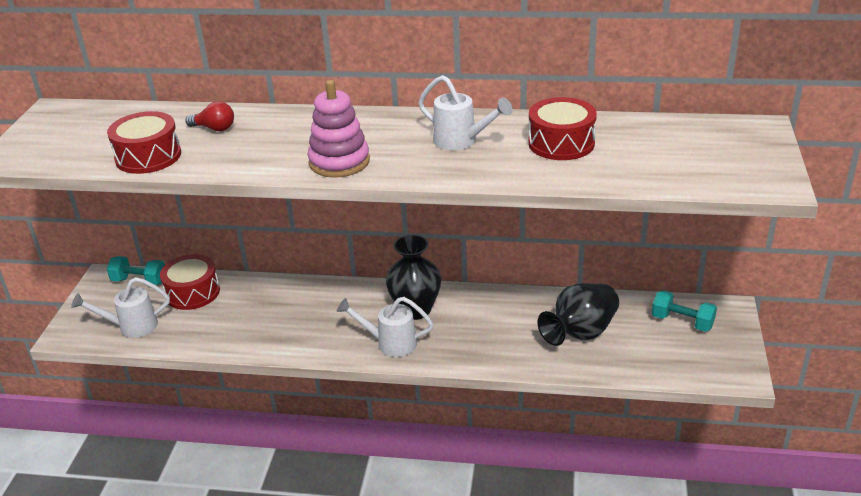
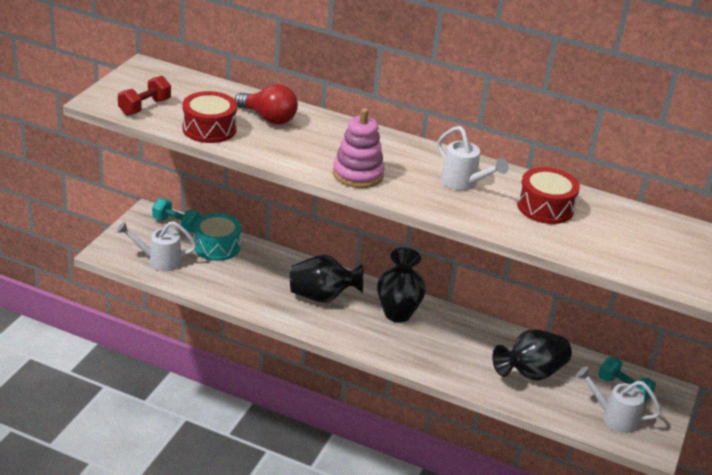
camera: 10 degrees right, 0 degrees up
(63, 152) = (145, 107): none -> red dumbbell
(192, 292) = (217, 246): red drum -> turquoise drum
(214, 128) = (268, 118): red light bulb -> red light bulb, size x1.58
(327, 315) = (322, 297): none -> black vase
(390, 343) = (365, 335): white watering can -> white watering can (613, 417)

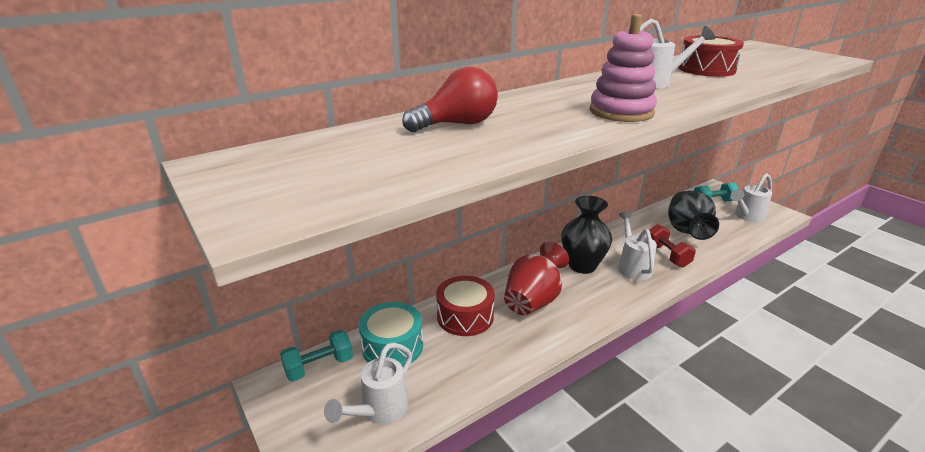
camera: 55 degrees left, 5 degrees down
(145, 107) = (331, 189): red dumbbell -> red dumbbell (667, 255)
(209, 129) = (449, 159): red drum -> red drum (465, 316)
(322, 297) = (533, 300): black vase -> red vase
(425, 344) = (632, 266): none -> white watering can

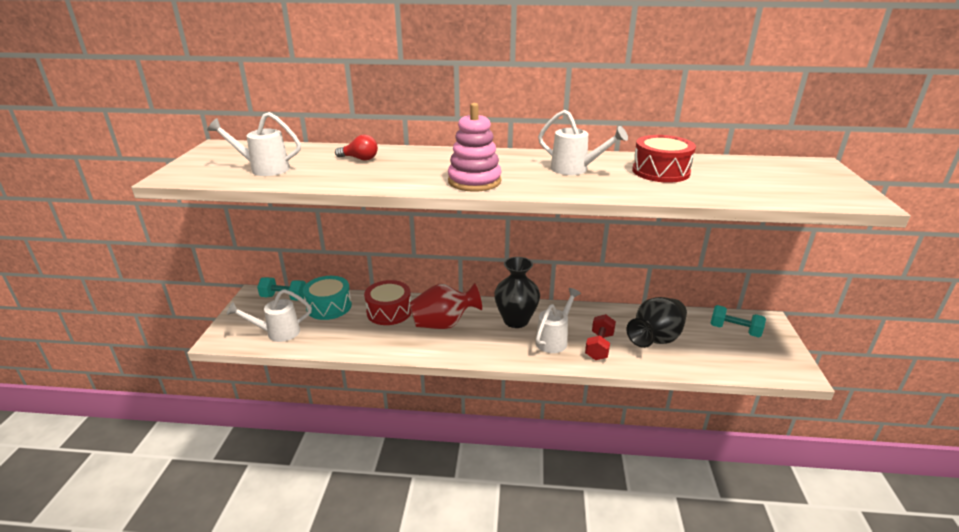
camera: 40 degrees right, 0 degrees up
(457, 124) = (360, 159): red light bulb -> red light bulb, size x0.63
(746, 216) = (747, 356): white watering can -> white watering can (263, 169)

